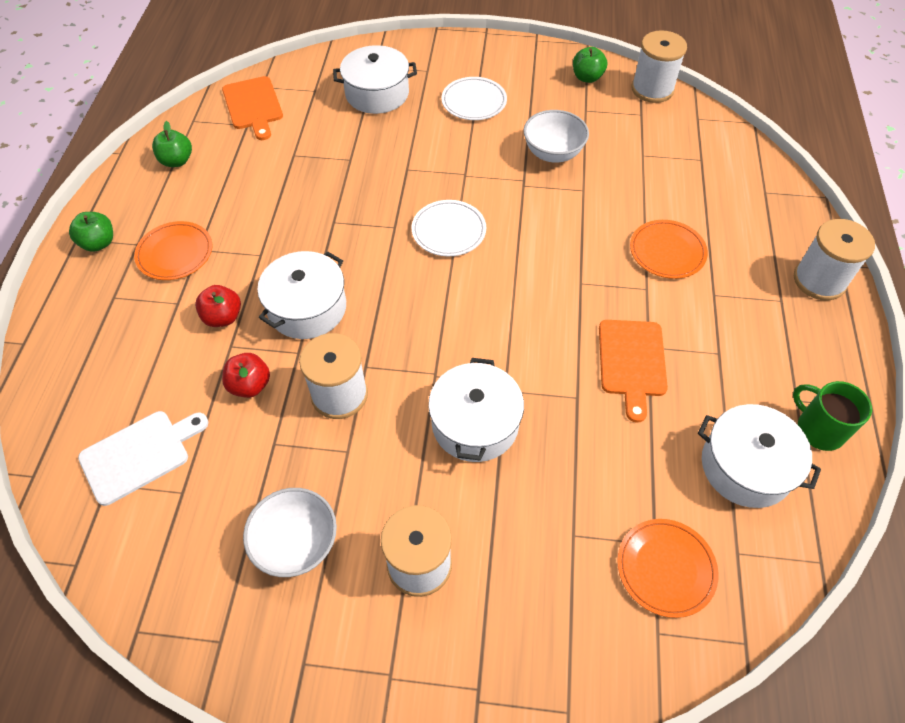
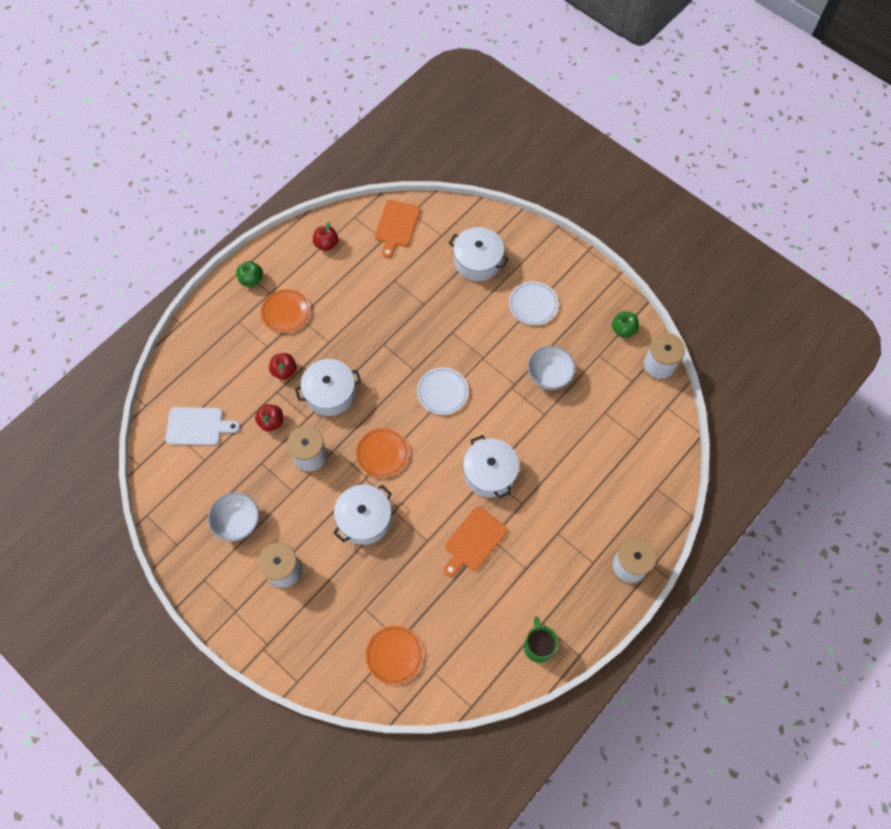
camera: 35 degrees right, 10 degrees up
(177, 161) = (326, 244): green apple -> red apple
(667, 252) = (556, 488): orange plate -> orange plate (382, 453)
(746, 466) = (480, 637): white pot -> white pot (489, 473)

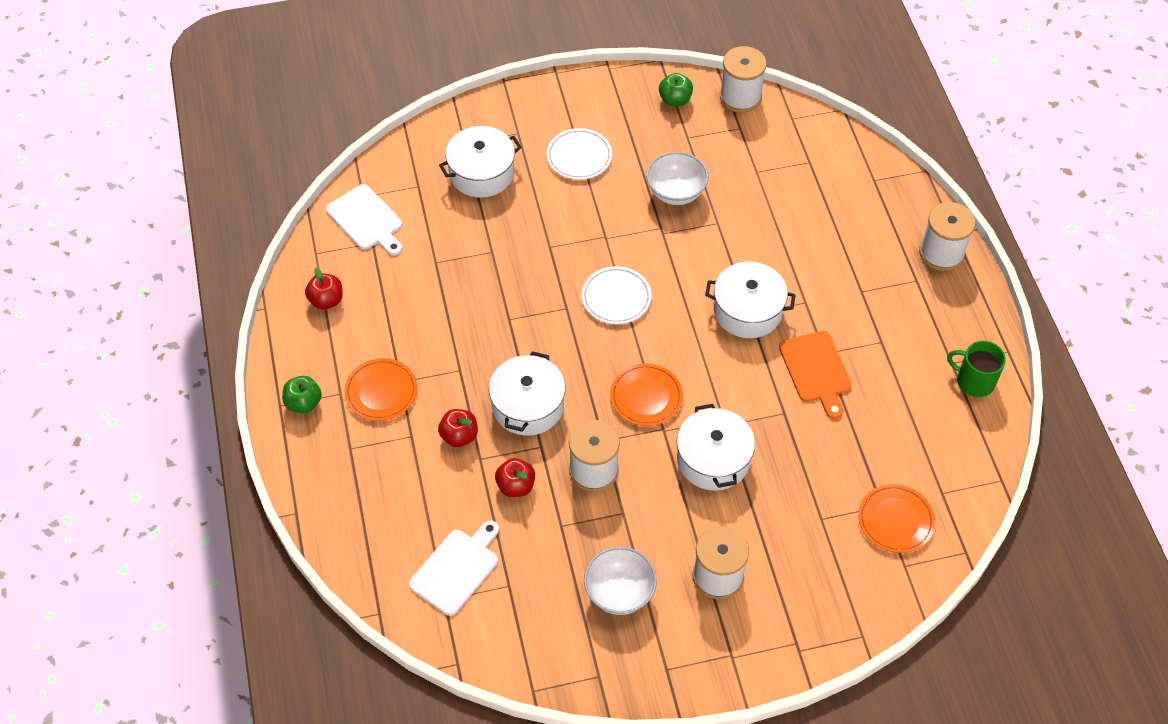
camera: 55 degrees left, 10 degrees down
(397, 226) = (366, 220): orange cutting board -> white cutting board

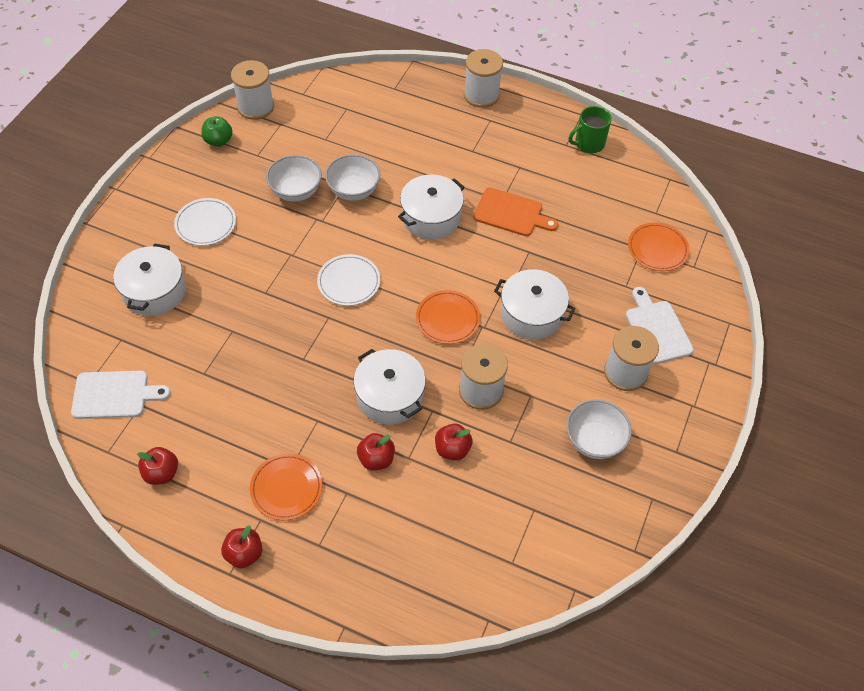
camera: 55 degrees left, 0 degrees up
(304, 403) = (244, 553): green apple -> red apple
(456, 569) = (492, 537): white cutting board -> white cutting board (657, 329)
(719, 233) = (353, 190): none -> white bowl

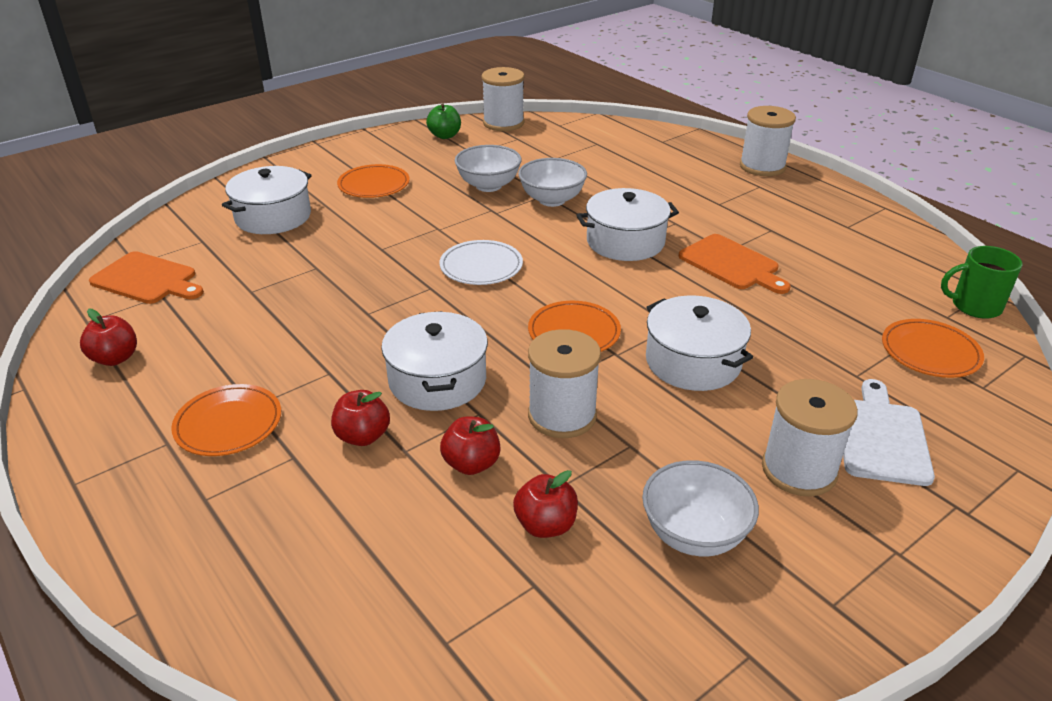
camera: 30 degrees right, 20 degrees down
(114, 395) = (147, 279): white cutting board -> orange cutting board
(205, 224) = (374, 185): white plate -> orange plate
(244, 553) = (112, 470): red apple -> red apple (545, 525)
(588, 143) = (880, 232): green mug -> green mug (975, 306)

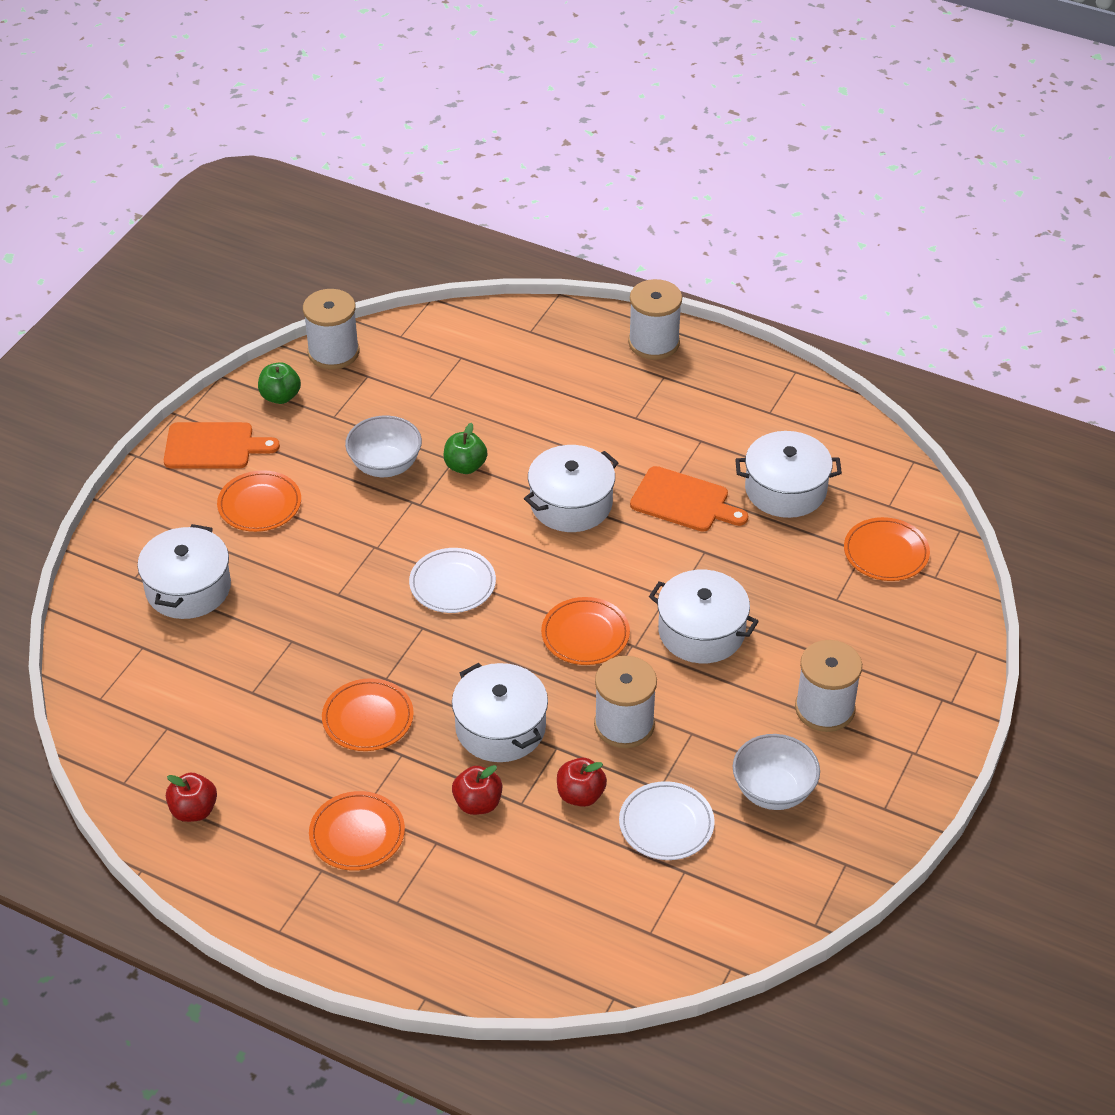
camera: 25 degrees left, 10 degrees up
(147, 279) = (133, 714): orange cutting board -> orange cutting board (213, 446)
(325, 337) = (368, 718): none -> orange plate
(545, 525) = (666, 824): red apple -> white plate
(552, 200) = (465, 466): white bowl -> green apple
(839, 279) = (785, 489): none -> white pot
(881, 437) = (874, 656): white cutting board -> none
(975, 306) = (908, 484): green mug -> none

